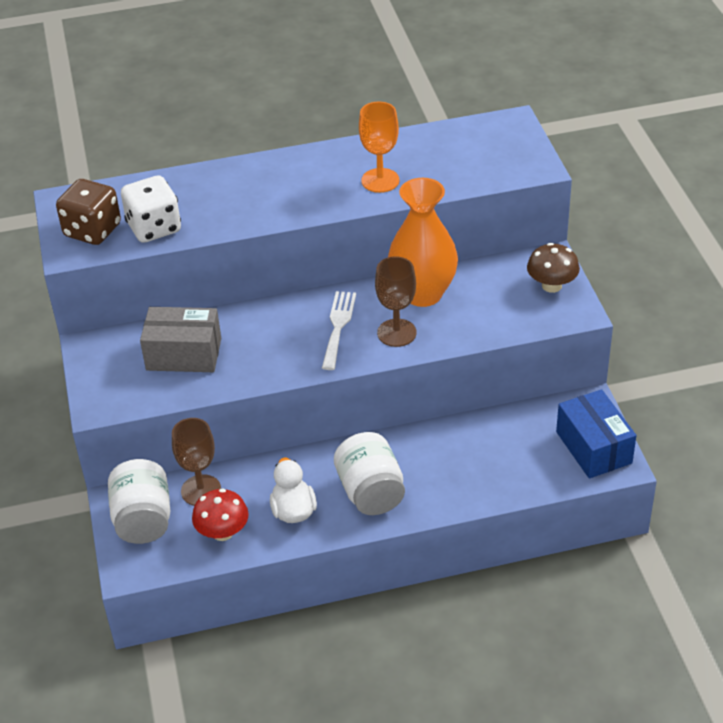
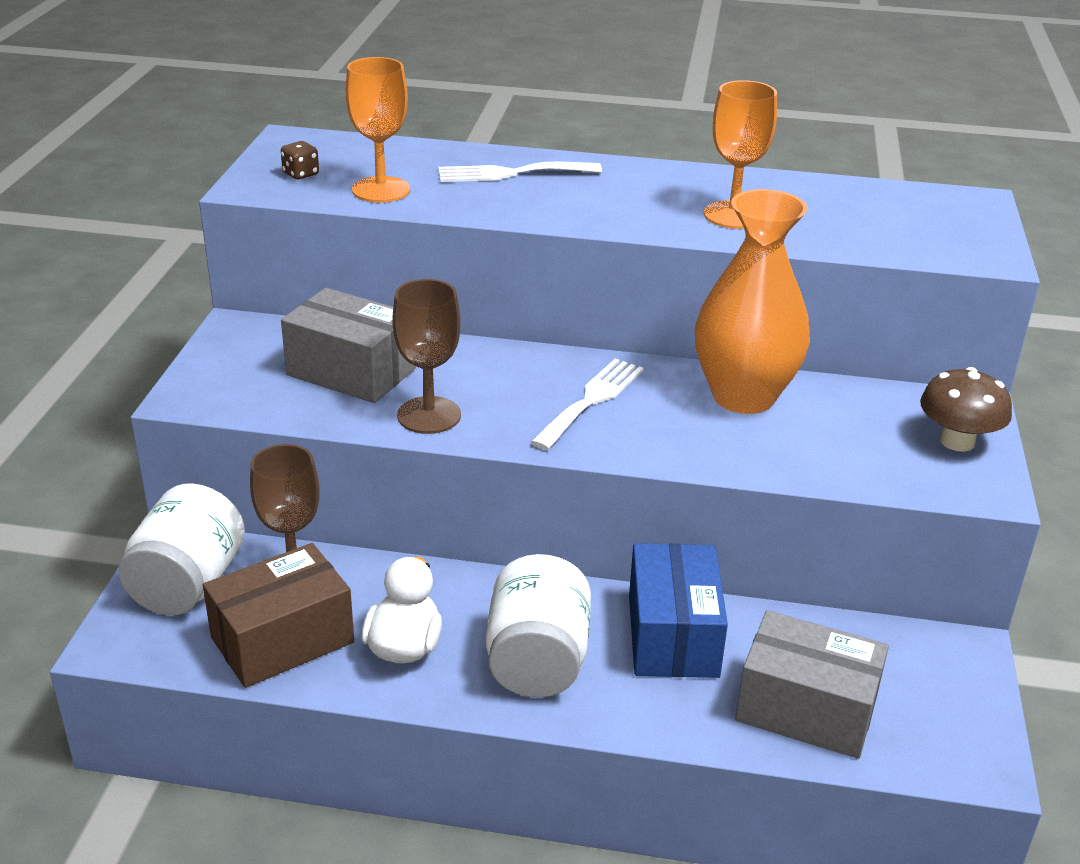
camera: 20 degrees right, 10 degrees down
(92, 230) = (301, 174): brown dice -> brown dice, size x0.43
(154, 228) = (381, 190): white dice -> orange goblet
(222, 532) = (282, 640): red mushroom -> brown box
(226, 187) = (511, 173): none -> white fork
(396, 333) = (673, 432): brown goblet -> brown goblet (429, 415)
(523, 467) = (806, 709): none -> grey box
(593, 447) = (944, 719): blue box -> blue box (672, 635)

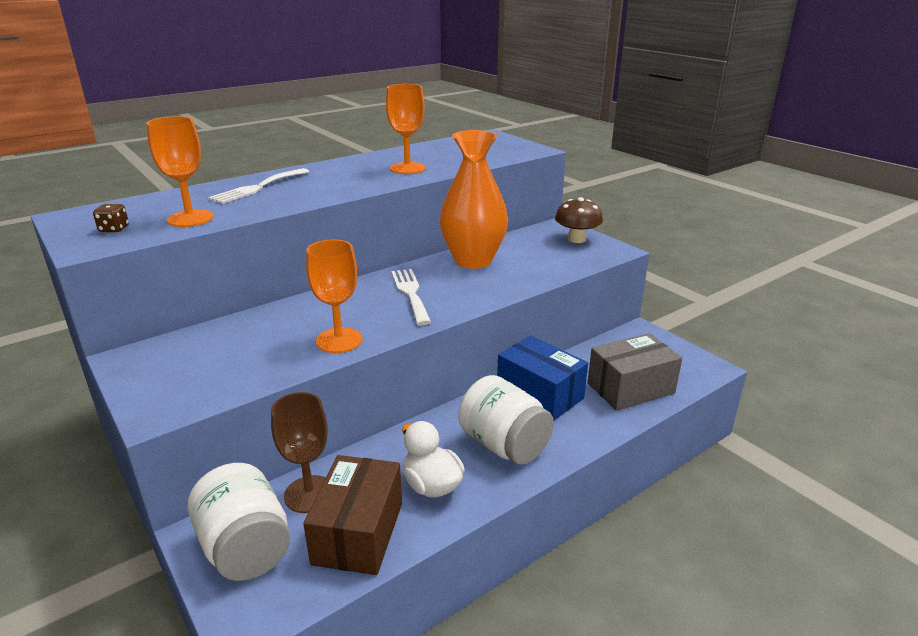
camera: 45 degrees left, 5 degrees down
(351, 372) = (253, 343): grey box -> none
(429, 415) = (339, 340): brown goblet -> orange goblet

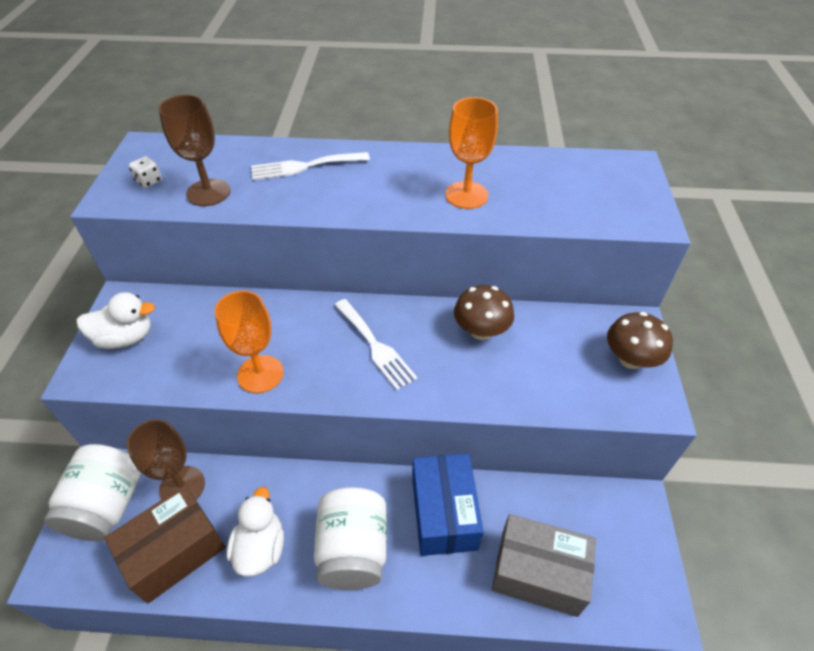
camera: 40 degrees right, 20 degrees up
(114, 229) = (149, 181): brown dice -> white dice
(170, 375) = (125, 338): none -> white duck
(190, 218) = (208, 192): orange goblet -> brown goblet
(410, 293) = (375, 346): white fork -> white fork turned 120 degrees clockwise
(473, 260) = (481, 331): orange vase -> brown mushroom

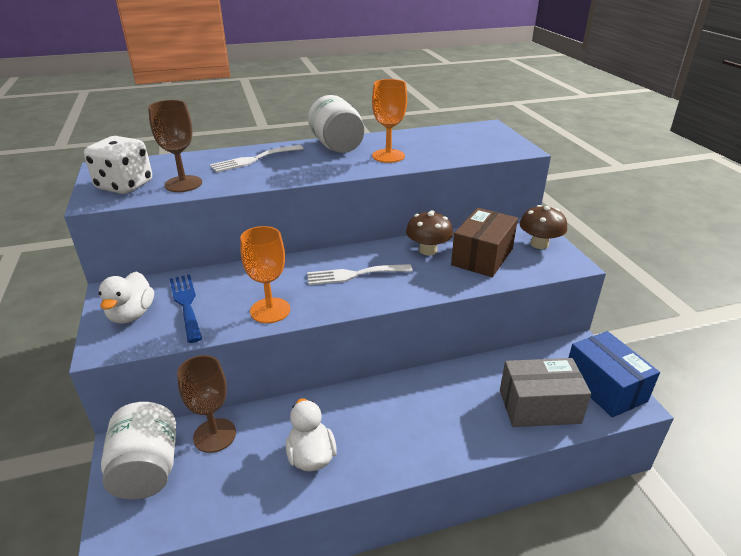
camera: 20 degrees left, 15 degrees down
(125, 338) = (131, 315): white duck -> white duck turned 120 degrees clockwise
(149, 181) = (125, 186): white dice -> white dice, size x2.35
(175, 552) = (233, 483): brown box -> brown box (482, 257)
(182, 338) = (186, 304): none -> blue fork
(353, 550) = (391, 434): white jar -> white jar (337, 146)
(375, 346) = (354, 275): white fork -> white fork turned 135 degrees clockwise
(444, 513) = (449, 391): blue box -> blue box (604, 387)

